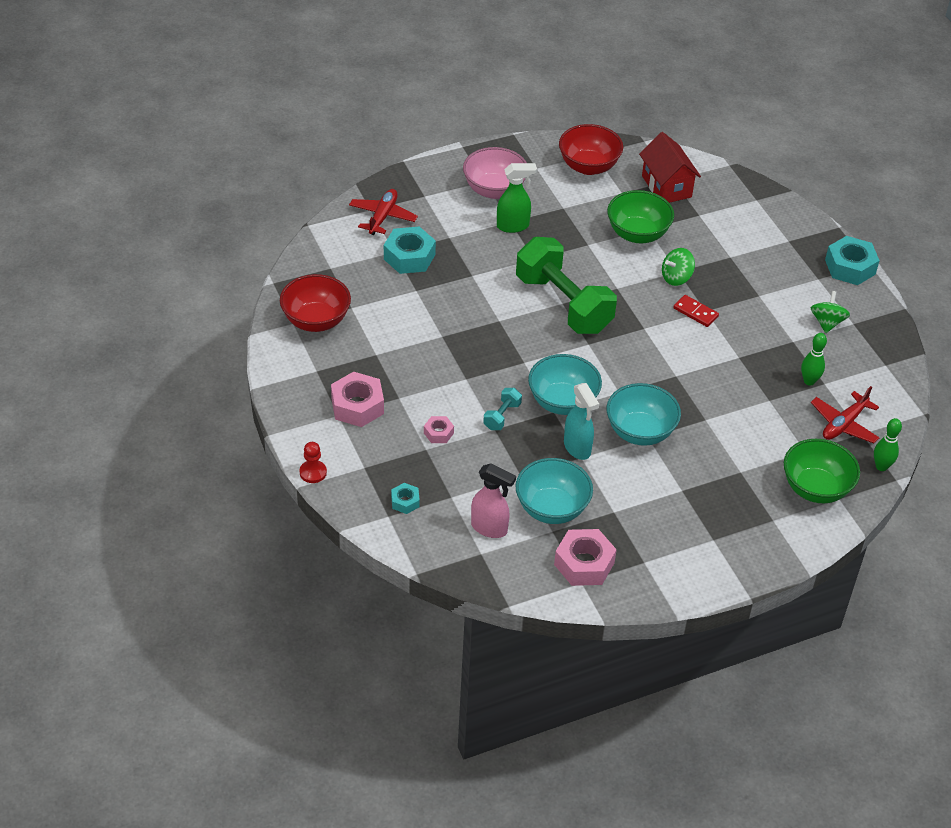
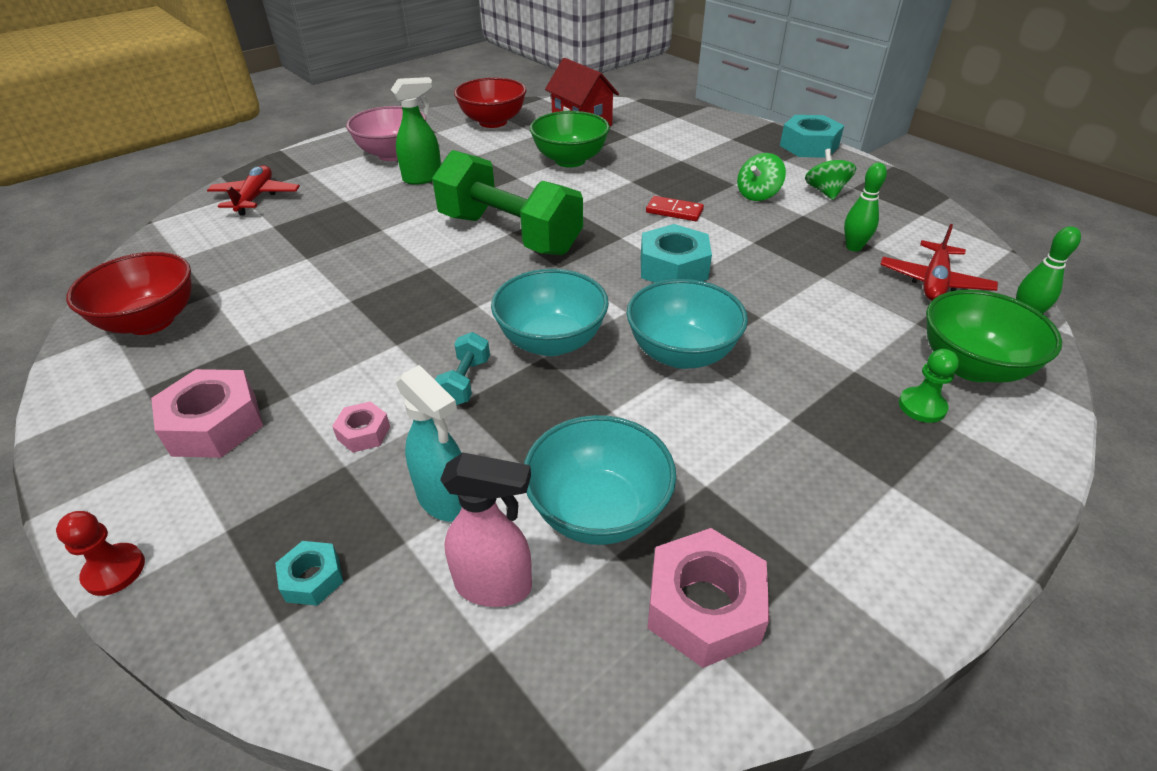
camera: 15 degrees left, 5 degrees down
(409, 257) = (294, 227): turquoise nut -> turquoise nut (673, 268)
(577, 448) = (600, 399): turquoise spray bottle -> turquoise spray bottle (445, 500)
(676, 278) = (633, 186): green spinning top -> green spinning top (757, 195)
(764, 503) = (922, 406): none -> green pawn

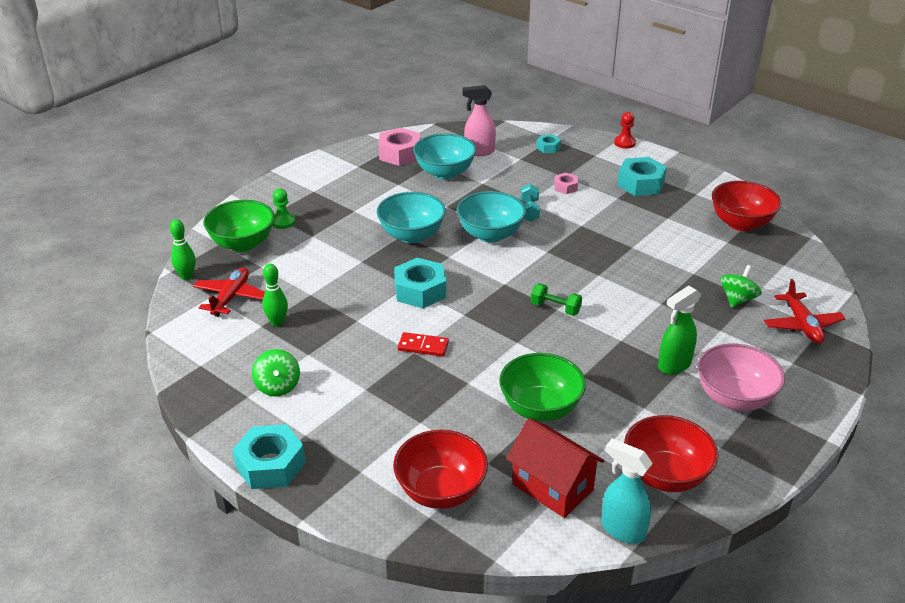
camera: 170 degrees right, 5 degrees down
(214, 424) = (641, 184): pink nut -> turquoise nut
(445, 500) = (511, 170): turquoise spray bottle -> turquoise spray bottle (622, 529)
(509, 234) = (555, 308): green dumbbell -> green dumbbell, size x0.40
(668, 126) = (440, 491): none -> red bowl
(757, 195) = (345, 375): green spinning top -> green spinning top (737, 299)

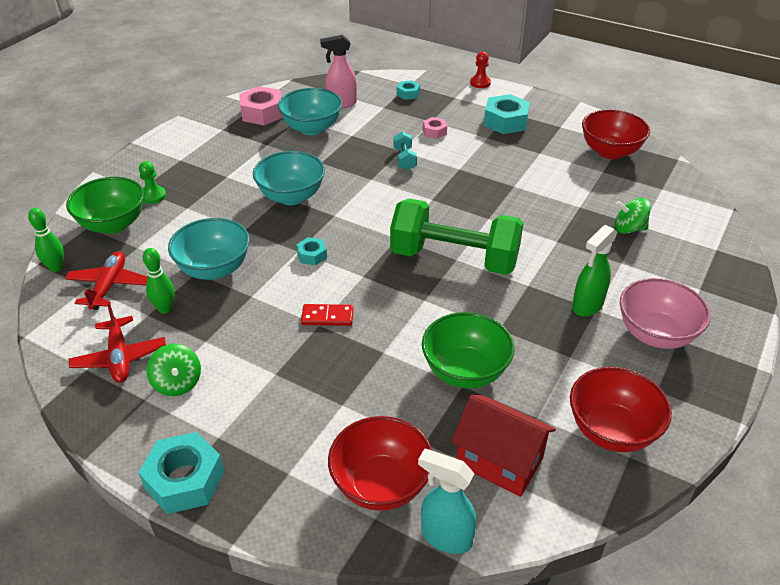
camera: 10 degrees left, 5 degrees up
(420, 291) = (312, 255): turquoise nut -> turquoise nut, size x0.53
(490, 234) = (371, 187): turquoise bowl -> turquoise bowl (214, 269)
(555, 308) = (454, 259): green dumbbell -> green dumbbell, size x2.49
(622, 529) = (584, 501): turquoise spray bottle -> turquoise spray bottle (445, 537)
(737, 299) = (629, 229): green spinning top -> green spinning top turned 105 degrees counterclockwise
(802, 325) = (697, 248): red plane -> red plane (120, 357)

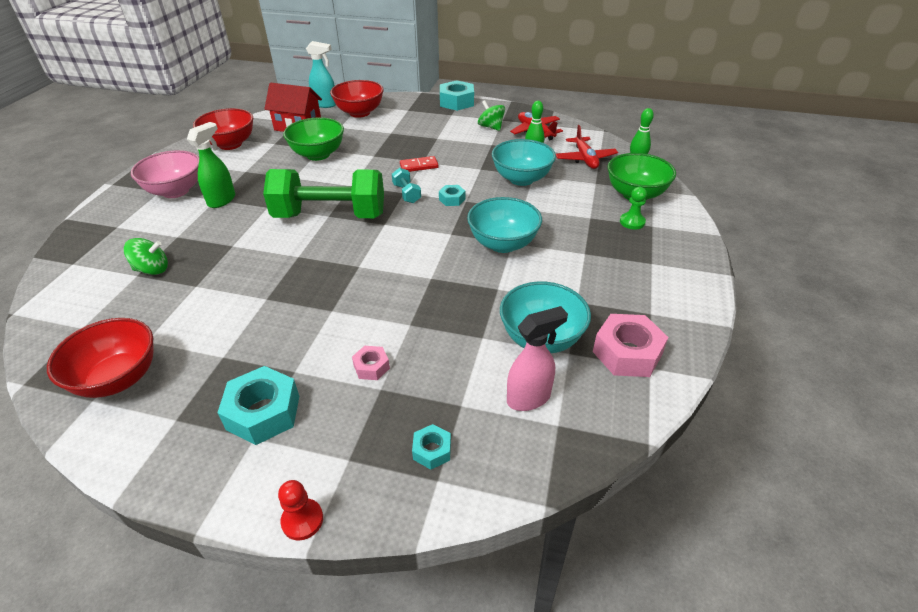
camera: 165 degrees right, 0 degrees up
(404, 159) = (401, 311): turquoise dumbbell -> turquoise dumbbell (407, 194)

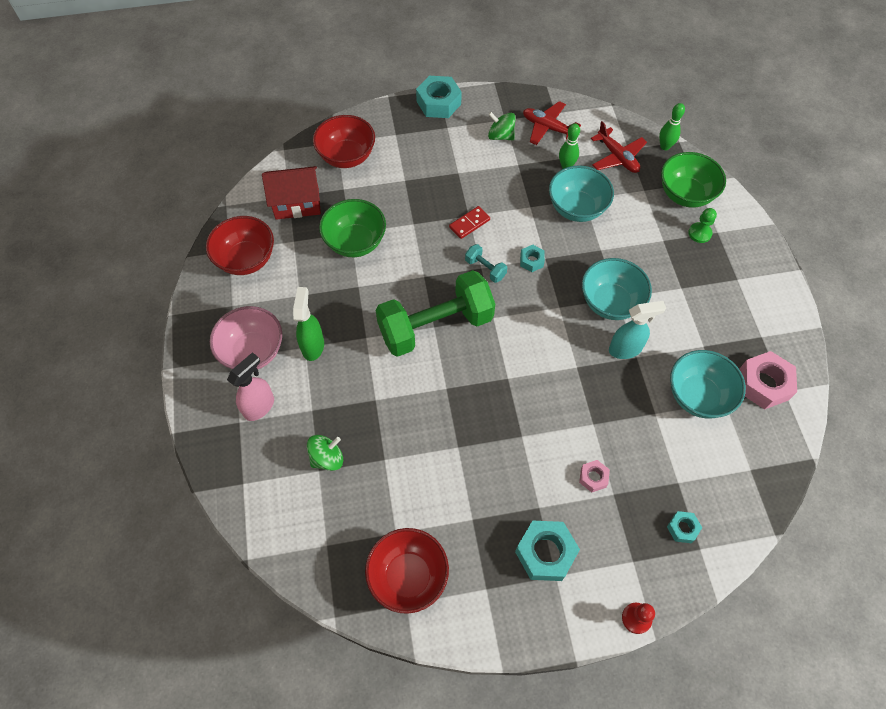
camera: 25 degrees left, 20 degrees up
(325, 104) = (297, 154): turquoise spray bottle -> turquoise spray bottle (625, 349)
(529, 398) = (720, 455): pink spray bottle -> pink spray bottle (259, 406)

